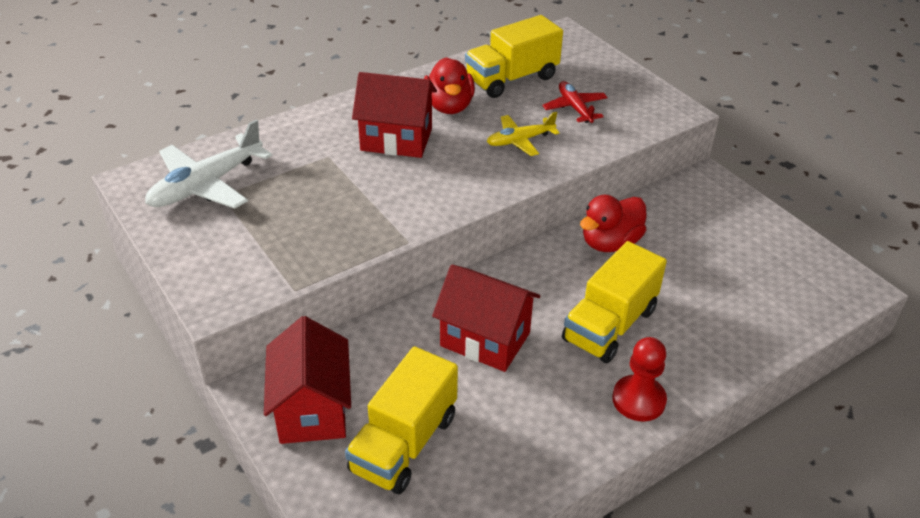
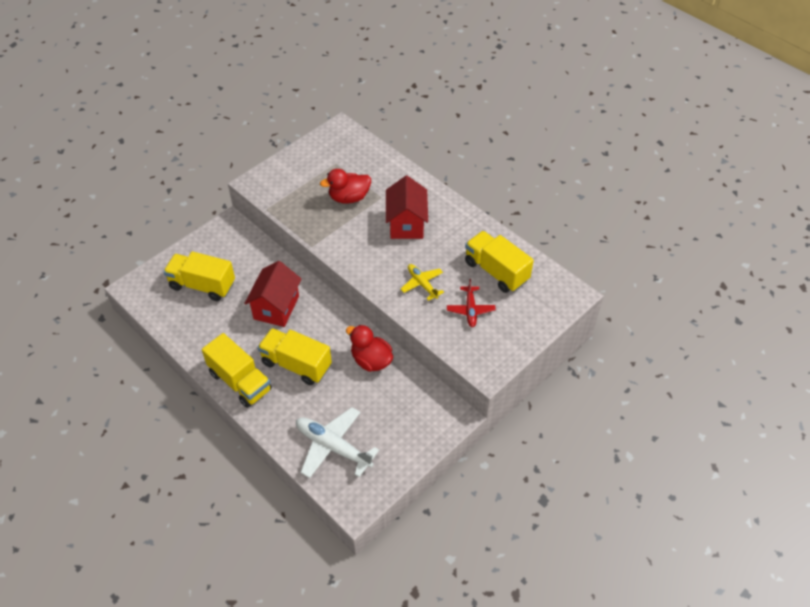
camera: 80 degrees right, 10 degrees up
(206, 185) = (342, 155): white plane -> white plane (333, 446)
(312, 409) = (220, 247): red house -> none
(449, 106) = (451, 243): red duck -> red duck (349, 198)
(574, 108) = (470, 310): red plane -> red plane turned 120 degrees clockwise
(638, 400) = (240, 381): red pawn -> yellow truck

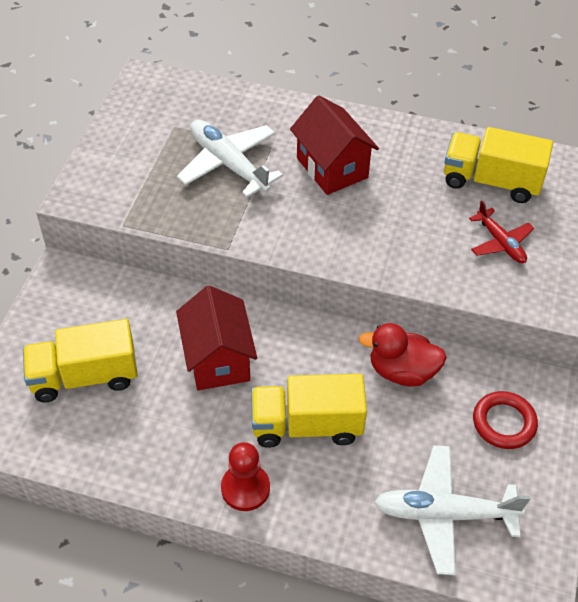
camera: 30 degrees left, 0 degrees up
(240, 381) = (245, 488): yellow truck -> red pawn
(349, 198) = (228, 164): red duck -> white plane
(406, 416) = (504, 423): none -> red ring
(422, 284) = (414, 236): yellow plane -> none

